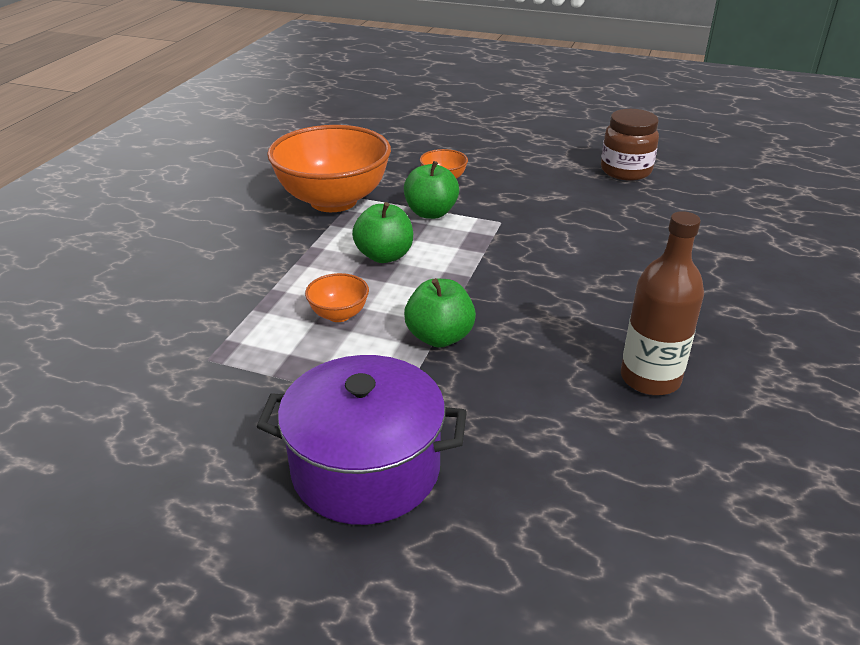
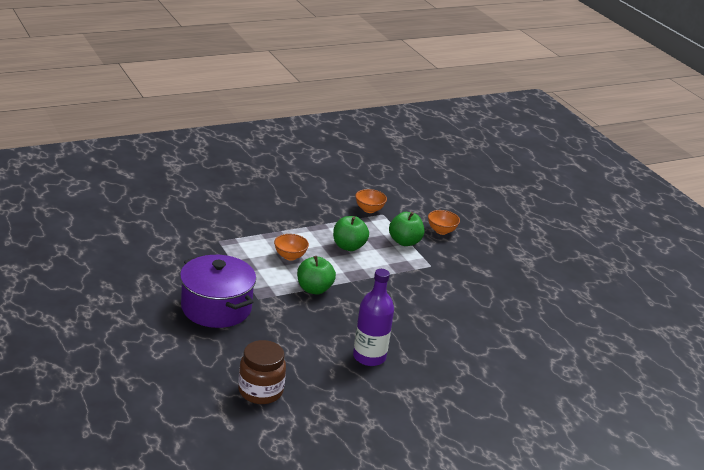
camera: 40 degrees right, 5 degrees down
(333, 201) = (369, 209): orange bowl -> orange bowl, size x0.42
(625, 171) = (552, 284): brown jar -> brown jar (260, 391)
(650, 378) = (369, 357): brown bottle -> purple bottle

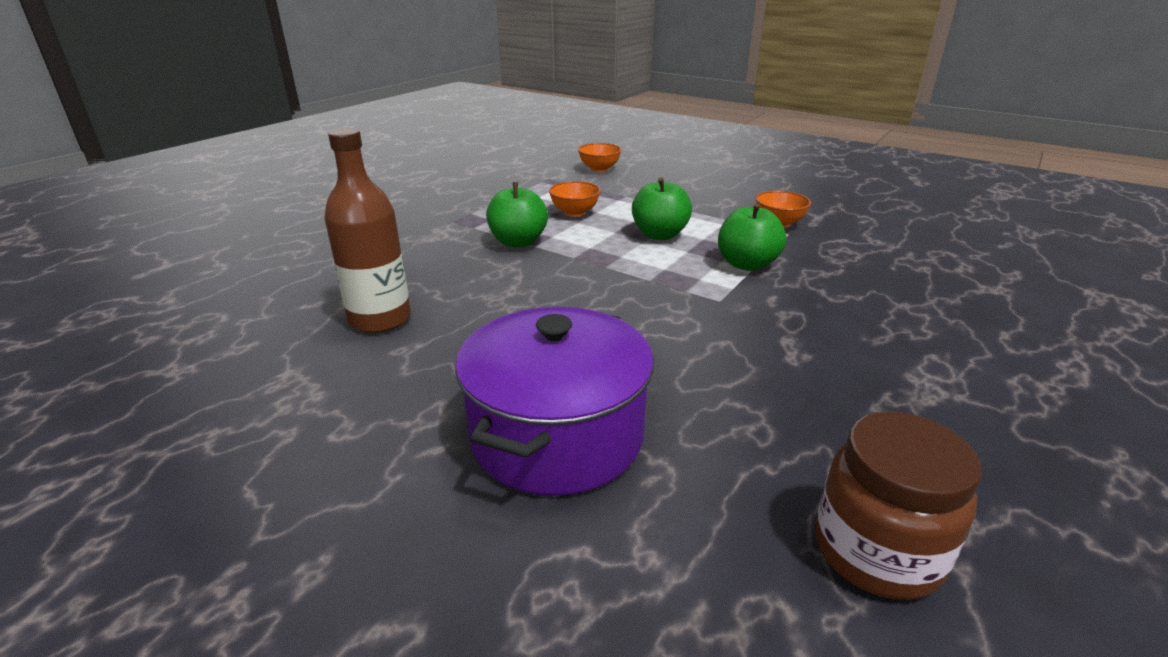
camera: 65 degrees right, 0 degrees up
(216, 308) = (405, 208): purple pot -> purple pot (557, 435)
(260, 391) = (232, 271): brown jar -> brown jar (877, 551)
(369, 357) = (380, 319): purple bottle -> brown bottle
(441, 231) = (839, 282): orange bowl -> orange bowl (599, 169)

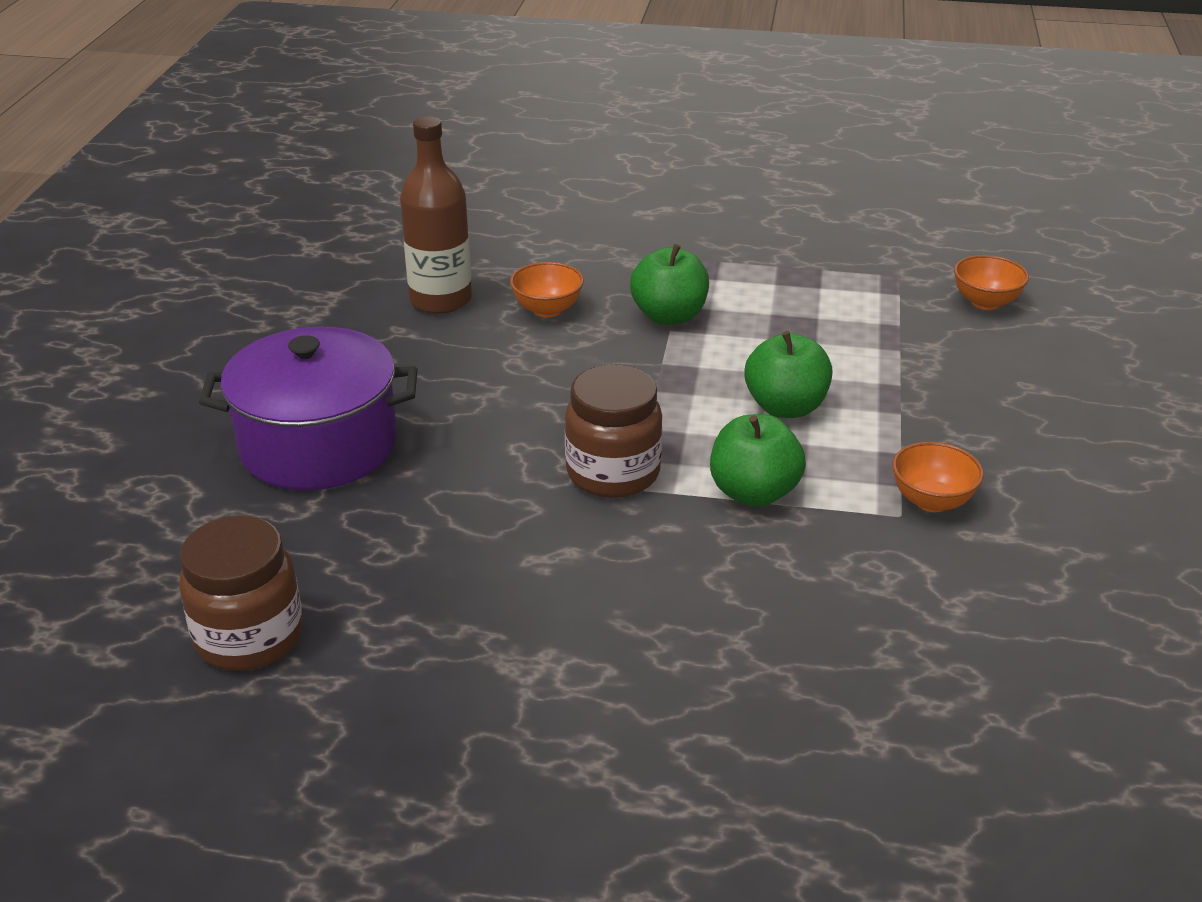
camera: 65 degrees right, 5 degrees up
(574, 213) = (795, 328): orange bowl -> orange bowl (547, 310)
(697, 303) = (613, 473): none -> brown jar

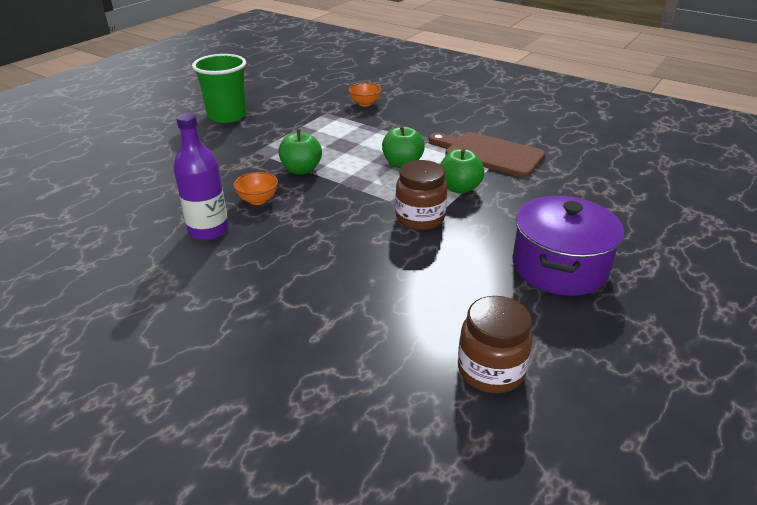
camera: 65 degrees left, 0 degrees up
(319, 445) = (320, 307): purple pot -> purple pot (559, 267)
(441, 300) = (208, 230): brown bottle -> purple bottle
(780, 196) = (227, 116): none -> green cup
(932, 501) = (489, 154): orange bowl -> brown cutting board

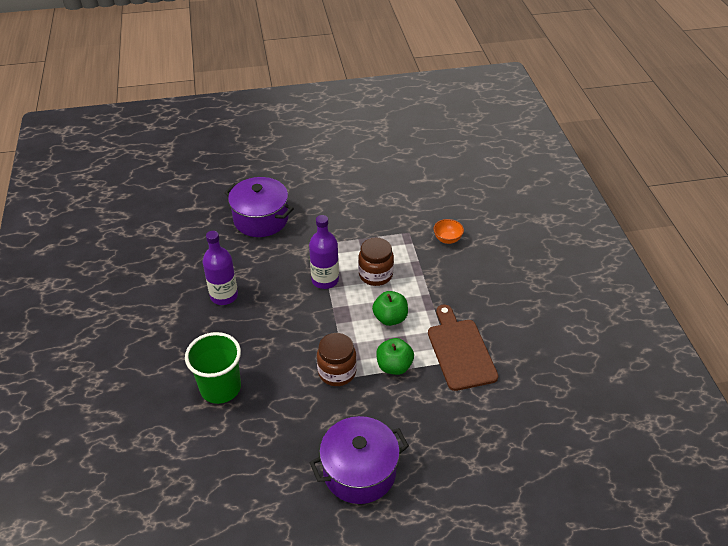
camera: 45 degrees right, 10 degrees up
(161, 162) = (261, 219): none -> purple pot
(227, 116) = (344, 195): green cup -> green cup (220, 388)
(258, 200) = (272, 289): orange bowl -> none
(301, 170) = (325, 280): green apple -> purple bottle
(490, 370) = (232, 496): brown jar -> brown jar (375, 275)

